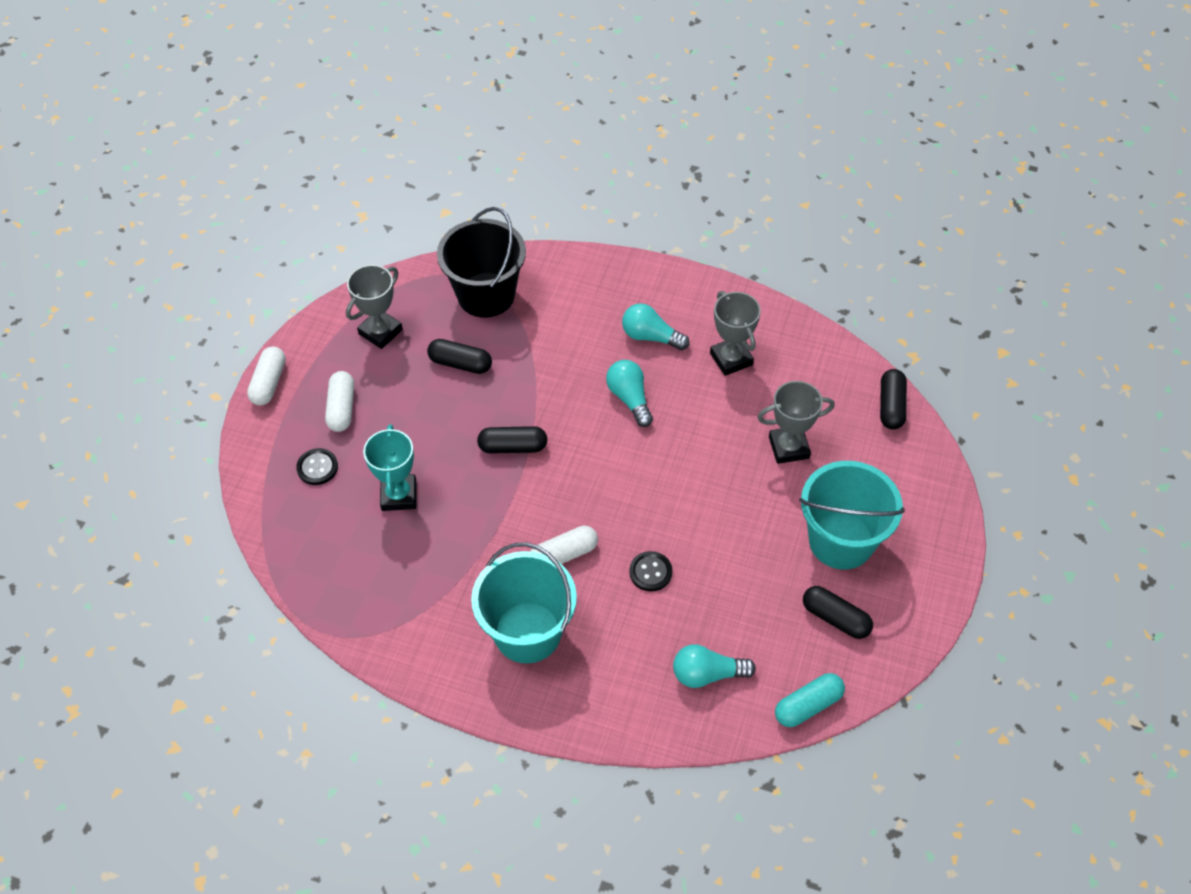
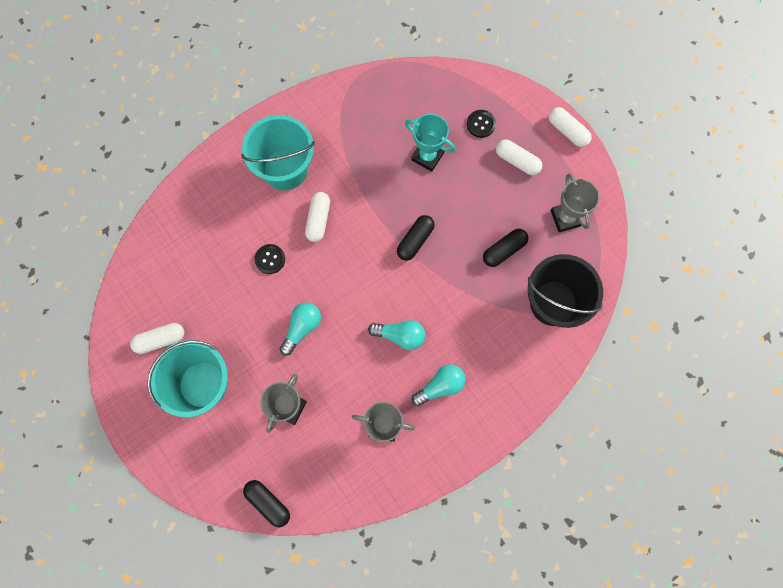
camera: 125 degrees right, 20 degrees up
(707, 674) = (186, 244): turquoise light bulb -> turquoise light bulb (302, 328)
(808, 706) = (126, 283): turquoise capsule -> none
(835, 618) = (160, 340): black capsule -> white capsule

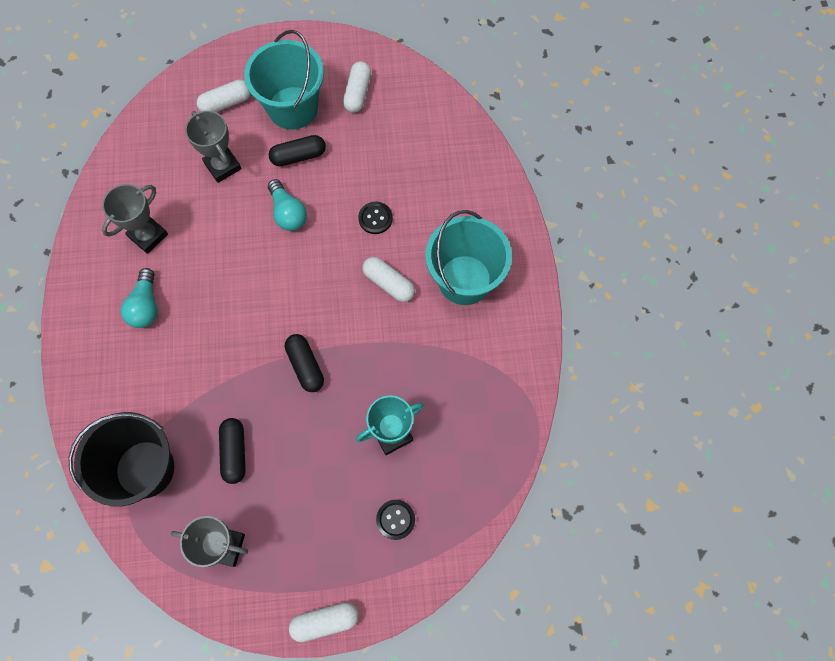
camera: 120 degrees right, 5 degrees down
(268, 503) = (155, 111): black capsule -> black capsule (298, 156)
(400, 336) = (219, 296): turquoise light bulb -> none
(517, 161) = (325, 534): white capsule -> white capsule (226, 103)

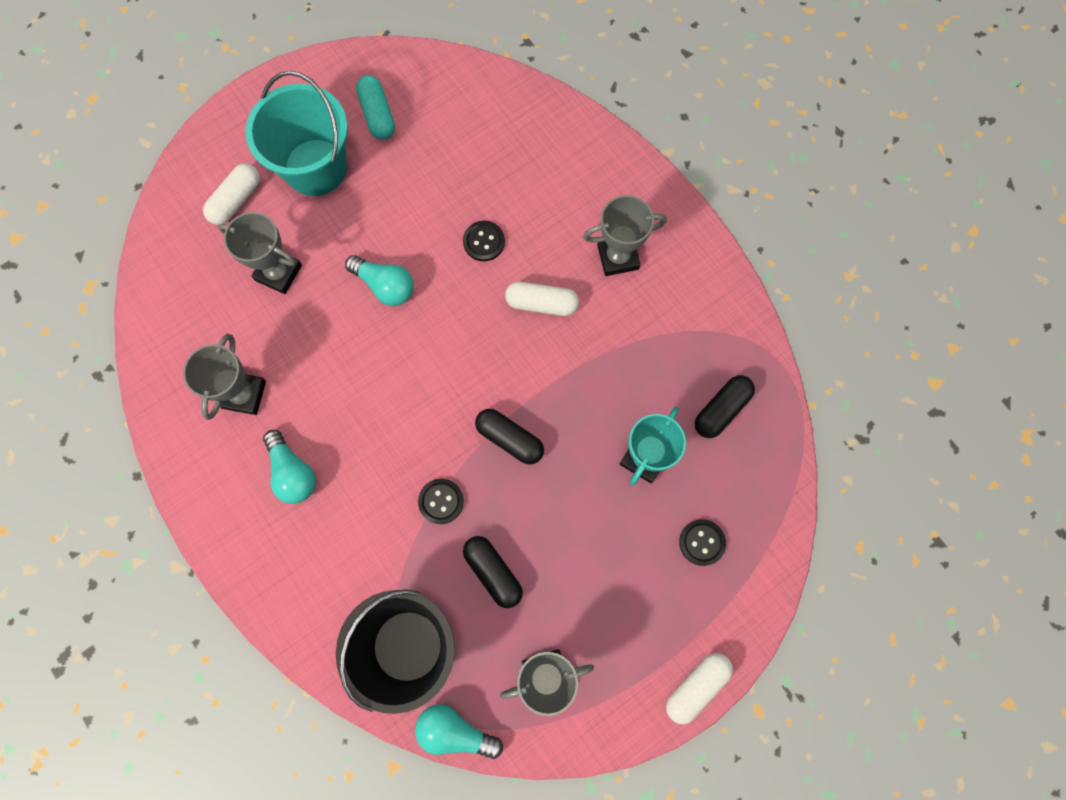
camera: 30 degrees left, 5 degrees up
(138, 547) = (455, 731): none -> turquoise light bulb
(230, 382) = (441, 501): none -> black button
(298, 156) = (357, 218): black capsule -> black capsule (721, 409)
(357, 93) = (377, 114): white capsule -> turquoise capsule
(464, 280) = (618, 257): turquoise bucket -> grey trophy

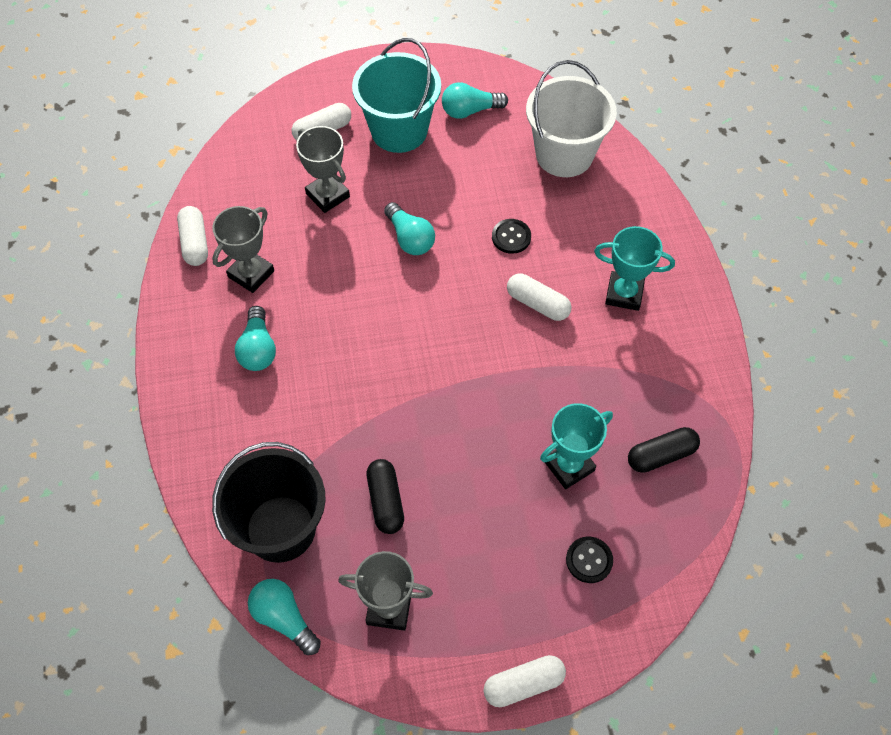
camera: 25 degrees right, 15 degrees down
(168, 385) = (195, 243): none -> white capsule
(377, 114) = (470, 111): turquoise capsule -> turquoise light bulb
(441, 501) = (370, 424): black button -> none
(494, 127) = (564, 154): none -> white bucket
(509, 439) = (455, 399): black capsule -> none
(618, 257) = (624, 294): grey trophy -> turquoise trophy

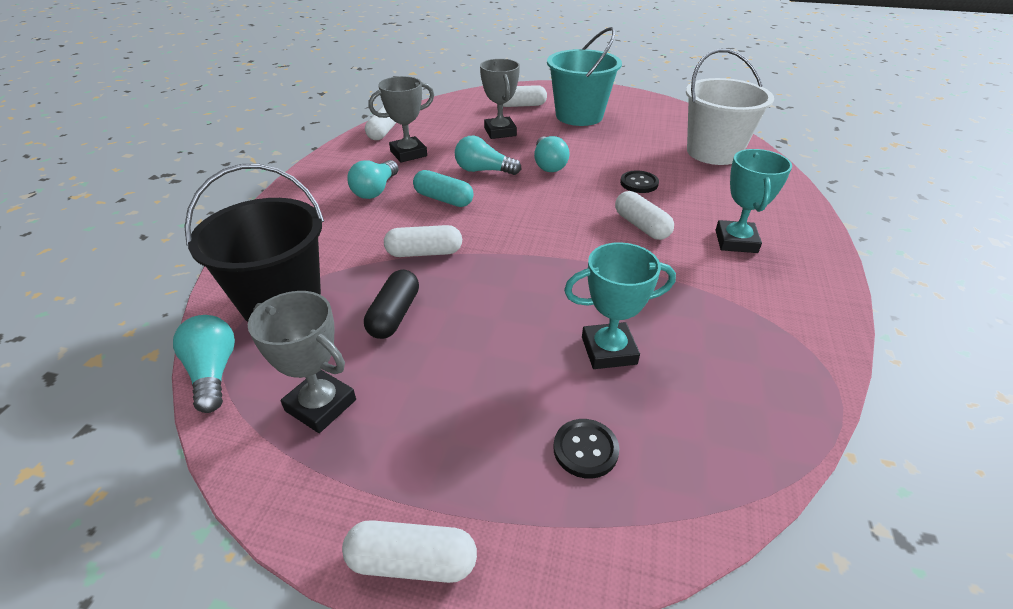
camera: 25 degrees right, 20 degrees down
(335, 336) = (443, 199): none -> turquoise capsule
(364, 418) = (424, 253): none -> white capsule
(470, 111) = (642, 118): turquoise light bulb -> turquoise light bulb (483, 170)
(624, 294) = (736, 241): turquoise trophy -> turquoise trophy turned 60 degrees clockwise
(661, 455) = (729, 377): black capsule -> none

